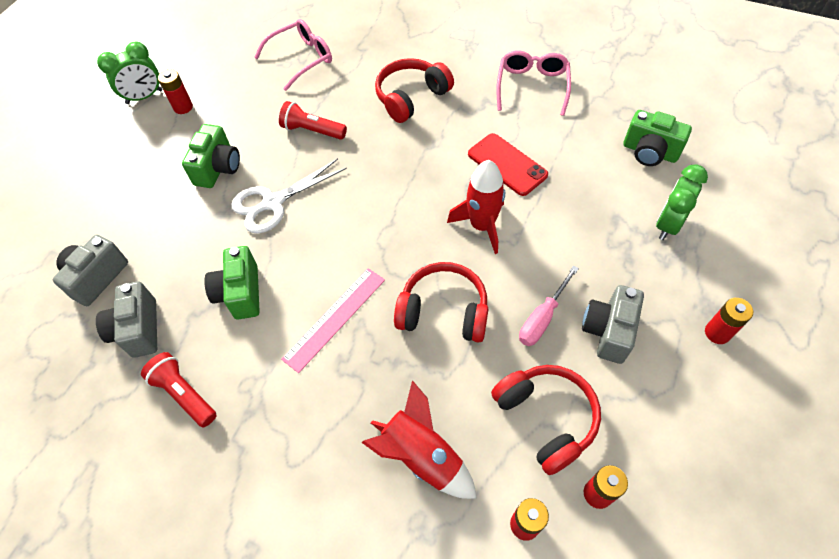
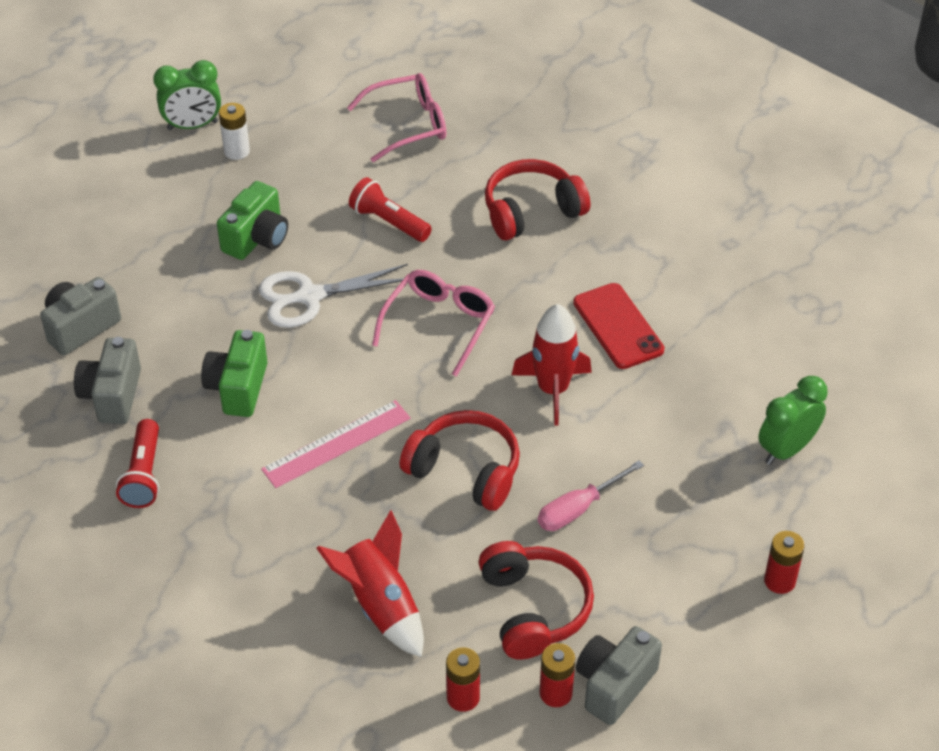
camera: 15 degrees right, 10 degrees down
(183, 107) = (237, 151): red battery -> white battery
(184, 394) = (144, 474): red flashlight -> red flashlight turned 150 degrees counterclockwise
(532, 86) = (698, 237): pink glasses -> pink glasses (439, 324)
(608, 331) = (649, 543): grey camera -> grey camera (614, 685)
(649, 152) = (811, 359): green camera -> none

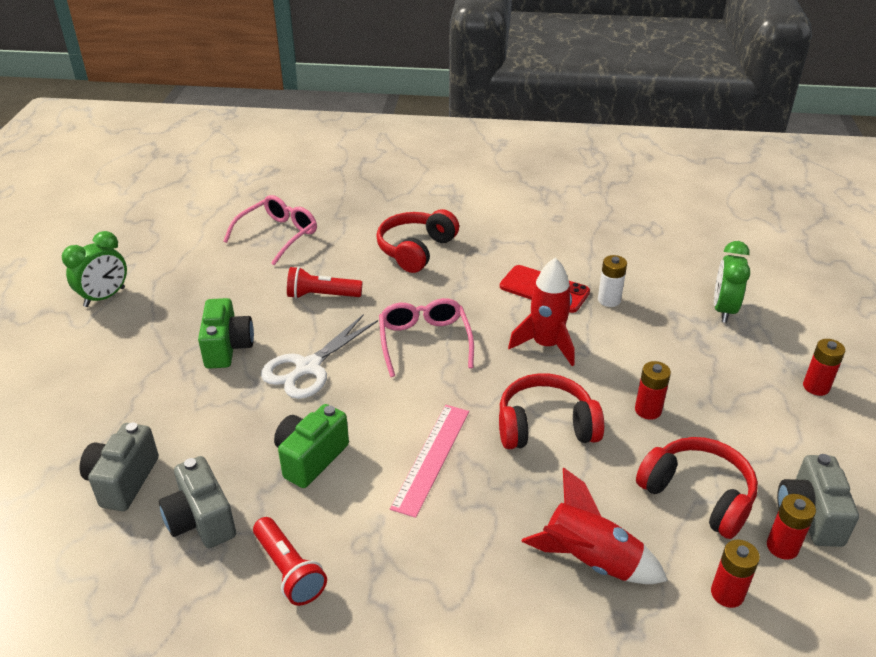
camera: 35 degrees left, 10 degrees down
(237, 151) = (157, 299): white battery -> white battery (609, 300)
(238, 388) = (311, 458): green camera -> green camera turned 60 degrees clockwise
(578, 509) = (648, 410): pink screwdriver -> red battery

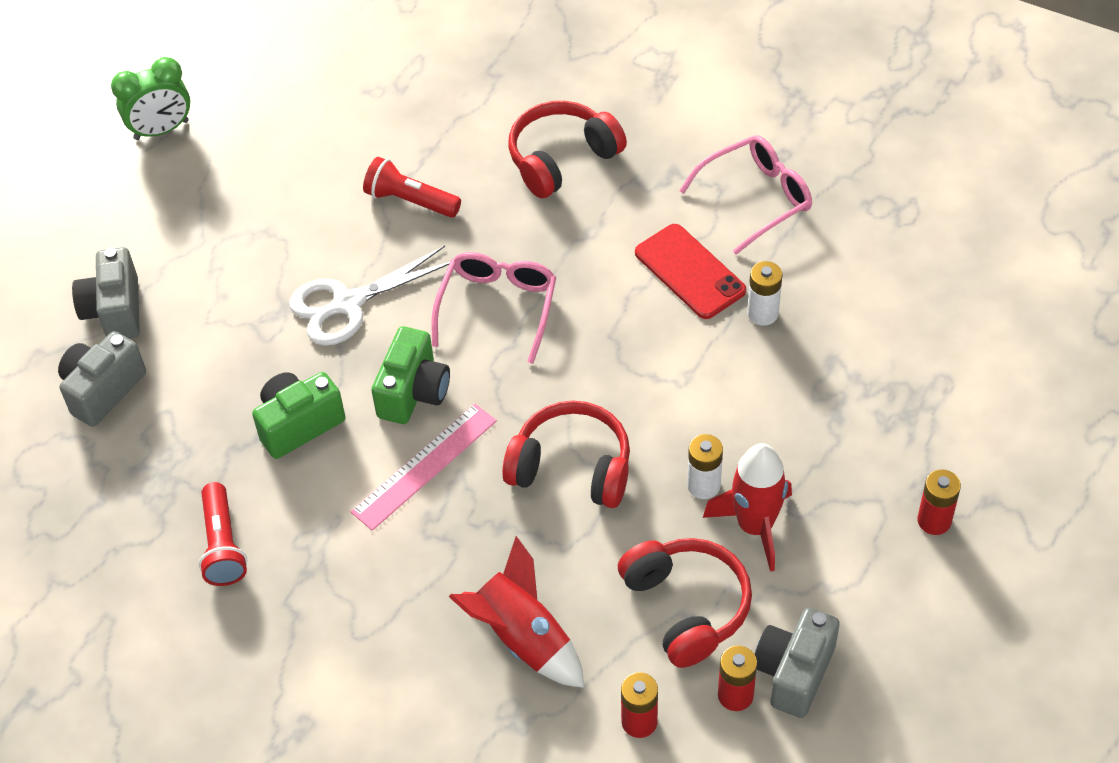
camera: 25 degrees right, 15 degrees up
(201, 520) = (161, 462): grey camera -> grey camera (115, 310)
(227, 348) = (270, 248): green camera -> green camera (413, 392)
(278, 235) = (400, 84): pink glasses -> pink glasses (756, 198)
(546, 345) = (640, 357): red rocket -> red rocket (755, 526)
(648, 410) = (703, 485): red battery -> white battery
(723, 310) = (902, 374): green clock -> none

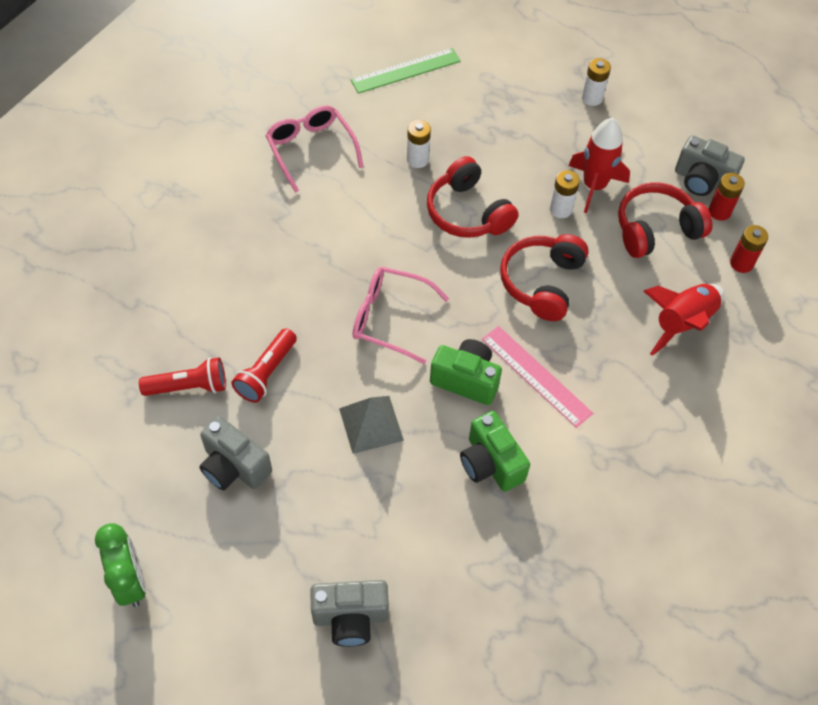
camera: 90 degrees left, 5 degrees up
(103, 390) = (441, 624): grey camera -> grey camera (234, 466)
(223, 545) = (604, 521): red flashlight -> red flashlight (189, 386)
(347, 304) = (371, 424): white scissors -> grey pyramid
(562, 159) = (244, 263): red headphones -> red headphones (468, 212)
(689, 272) = (373, 196): red phone -> none
(928, 285) = (405, 71): none -> green ruler
(934, 521) = (592, 98): red battery -> white battery

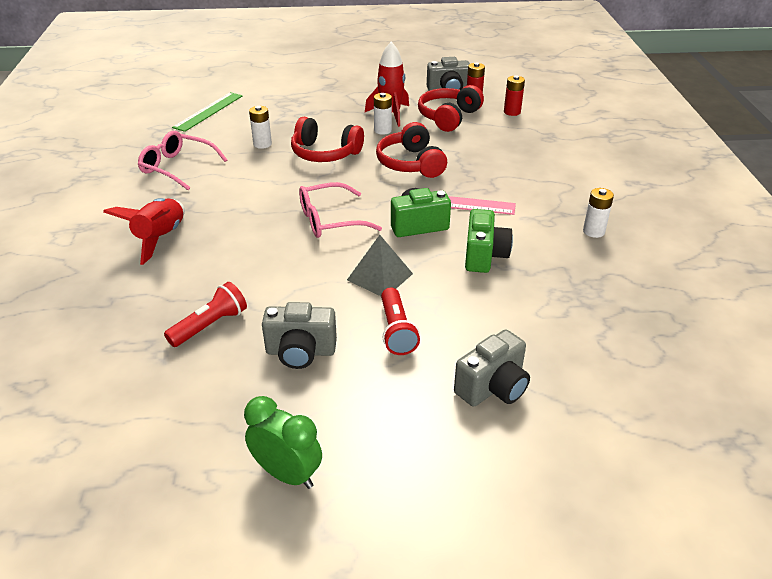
camera: 35 degrees left, 20 degrees down
(267, 373) = (268, 288): red flashlight -> red flashlight (396, 331)
(490, 463) = (484, 256): green camera -> green camera turned 105 degrees counterclockwise
(592, 98) = (344, 83): white battery -> white battery (593, 231)
(682, 323) = (513, 146): red rocket -> red rocket (160, 238)

